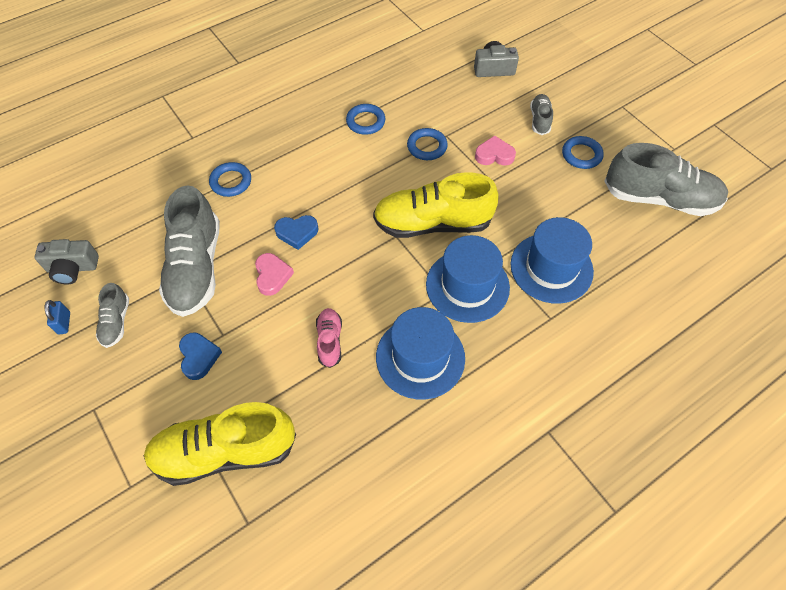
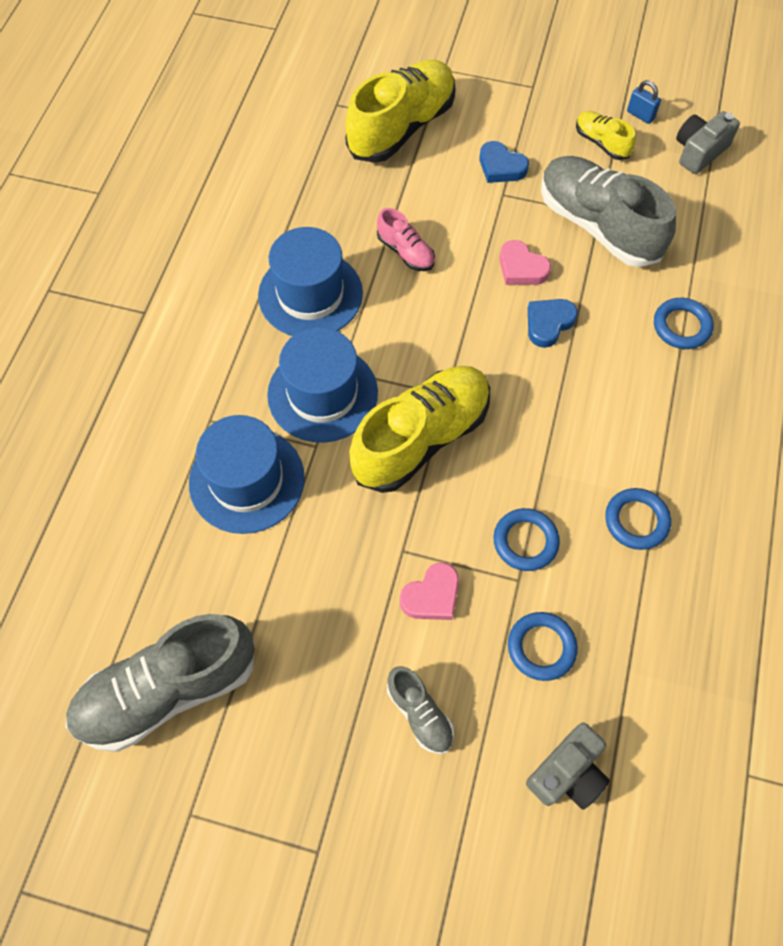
camera: 140 degrees right, 5 degrees up
(116, 322) = (601, 143): grey shoe -> yellow shoe
(581, 155) = (317, 689): blue ring -> blue ring (541, 647)

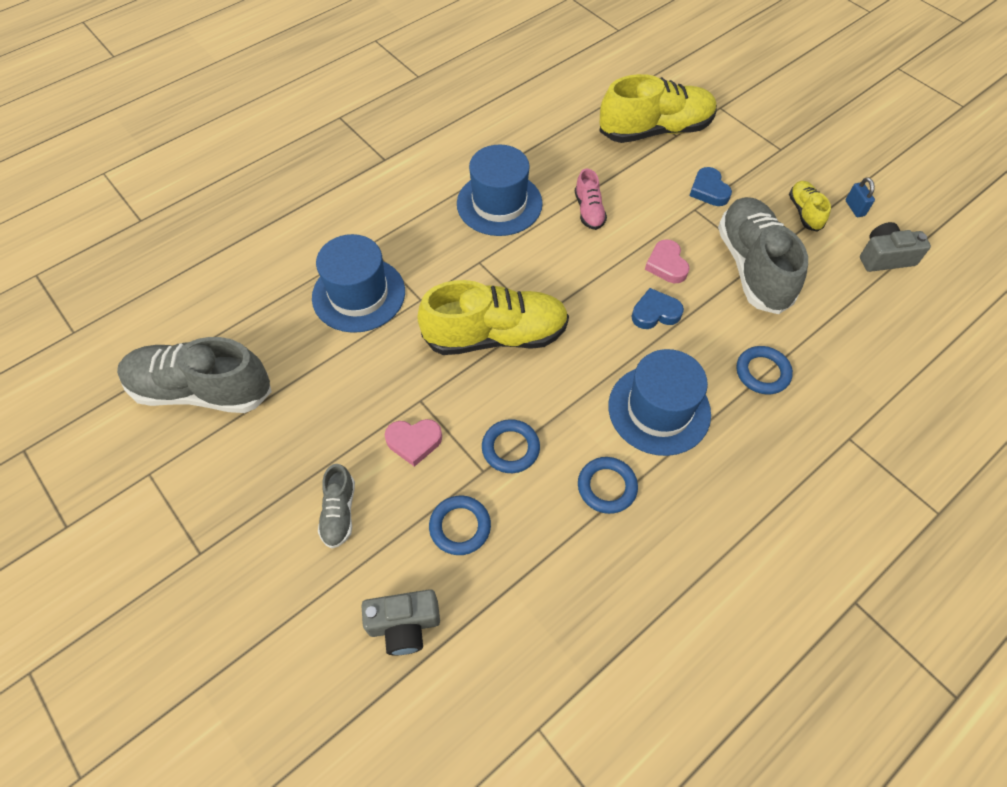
camera: 35 degrees right, 5 degrees down
(322, 393) = (453, 269): blue hat -> blue hat (659, 409)

